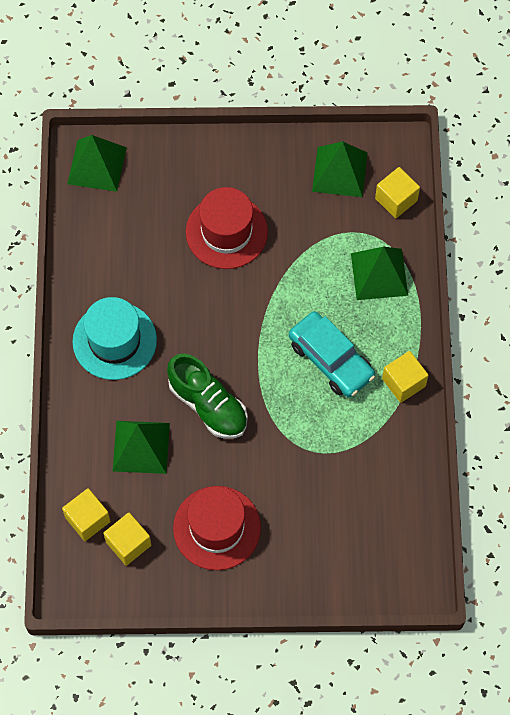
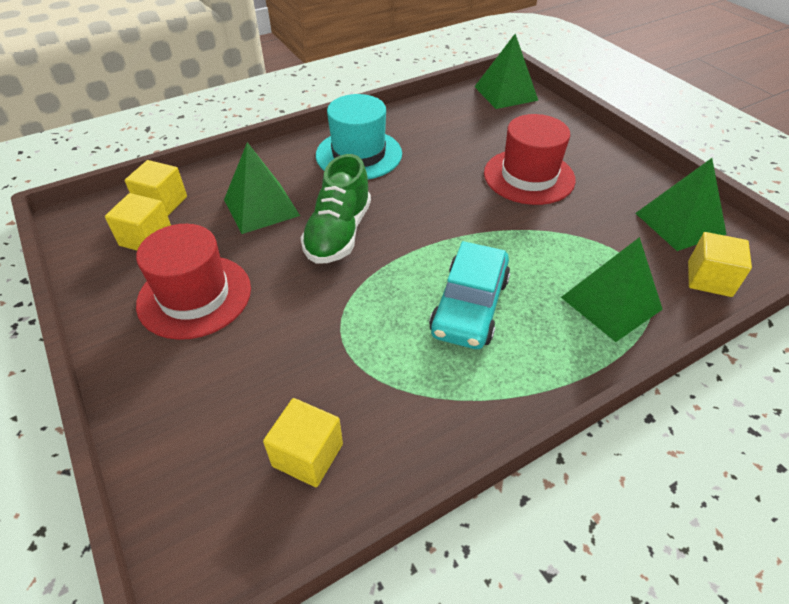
camera: 60 degrees right, 20 degrees down
(403, 382) = (502, 391): yellow cube -> yellow cube (307, 455)

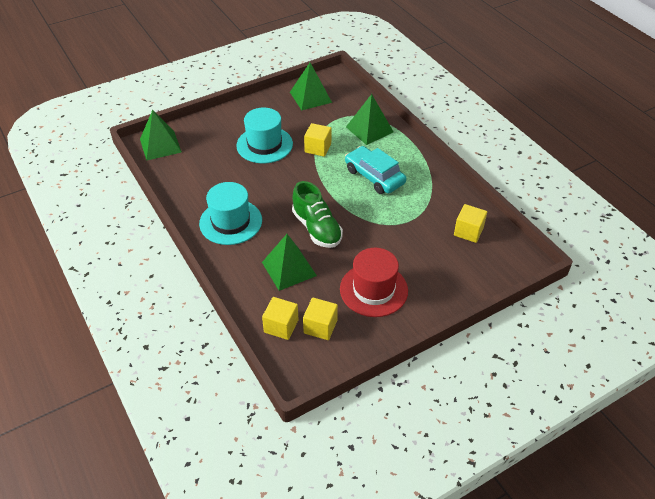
camera: 90 degrees left, 0 degrees up
(338, 233) = (317, 228): green shoe -> green shoe turned 45 degrees clockwise
(469, 306) = (374, 176): turquoise car -> turquoise car turned 150 degrees counterclockwise
(529, 176) = (264, 145): red hat -> turquoise hat
(709, 279) = (351, 97): yellow cube -> yellow cube (318, 148)

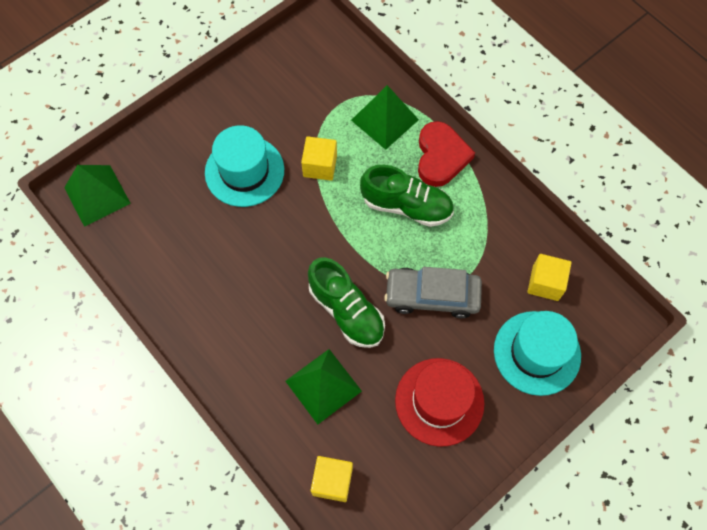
camera: 10 degrees left, 20 degrees up
(230, 222) = (228, 319): turquoise hat -> turquoise hat (537, 353)
(310, 97) = (290, 69): green pyramid -> none
(320, 326) = (382, 473): yellow cube -> none
(374, 176) = (406, 206): turquoise car -> green shoe
(382, 228) = (432, 296): none -> grey car
(405, 153) = (441, 156): none -> red heart

